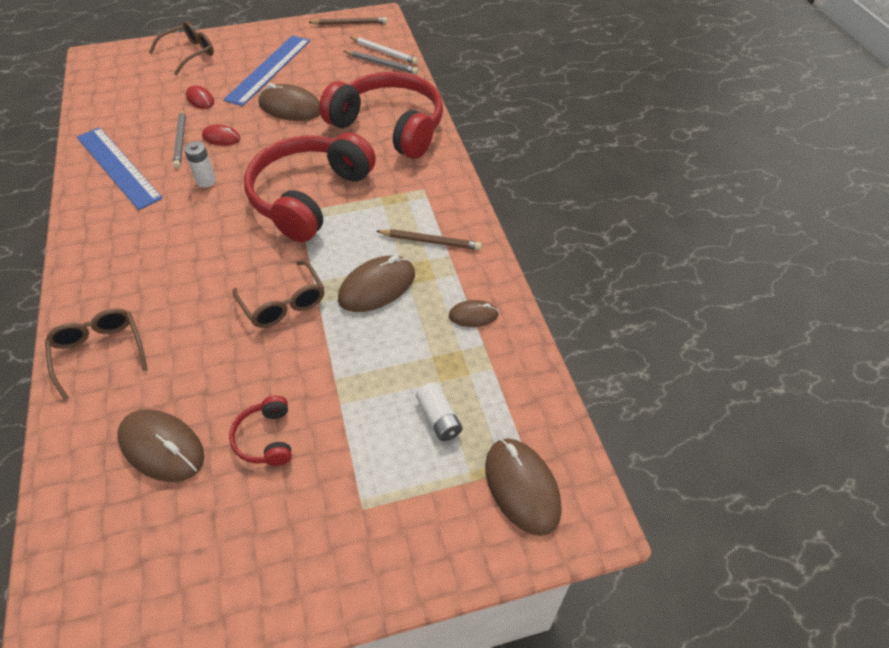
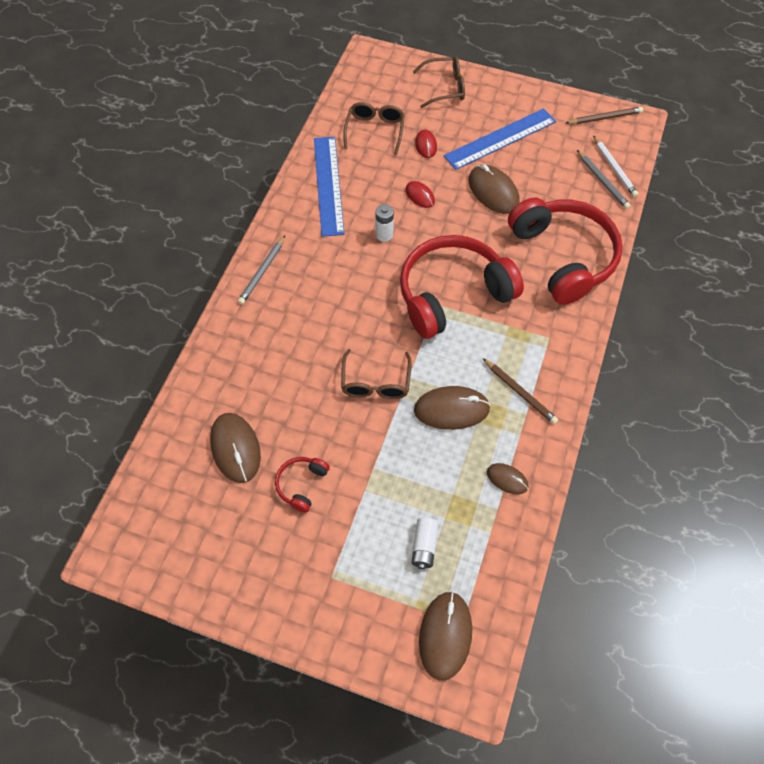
camera: 35 degrees right, 10 degrees up
(99, 353) = (234, 349): brown glasses -> brown glasses (375, 131)
(181, 140) = (388, 182): grey pencil -> grey pencil (262, 272)
(350, 24) = (605, 118): brown pencil -> brown pencil turned 45 degrees counterclockwise

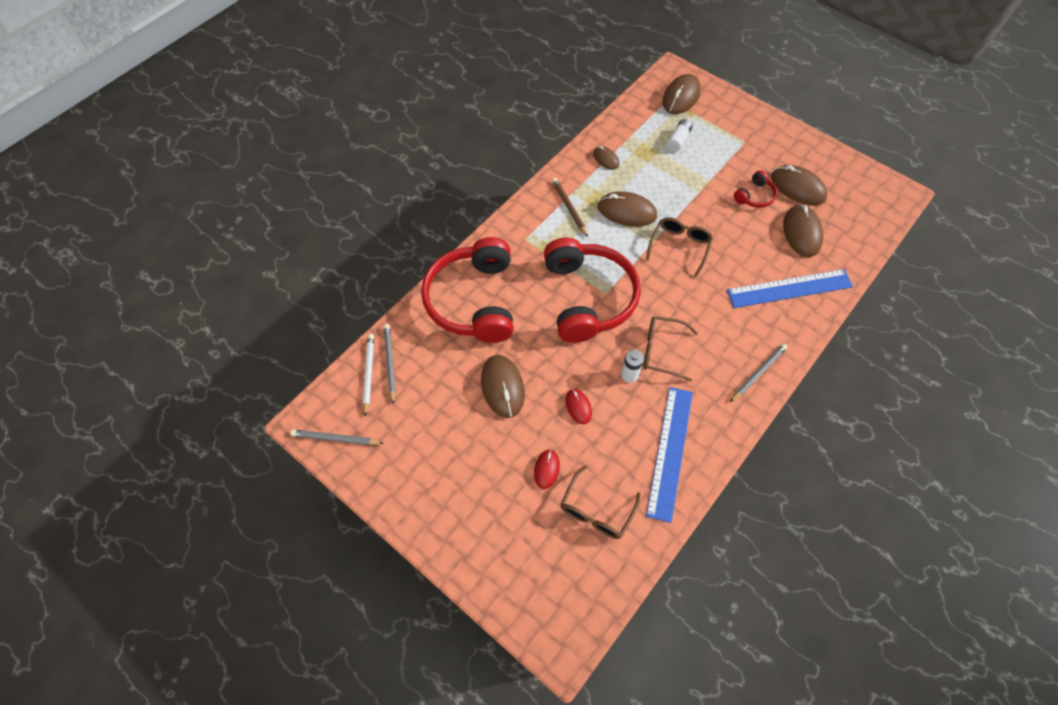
camera: 160 degrees left, 0 degrees up
(248, 517) = (797, 187): none -> brown mouse
(444, 87) = (489, 549): brown glasses -> brown glasses (662, 351)
(453, 294) = (588, 298): red headphones -> red headphones turned 90 degrees counterclockwise
(500, 139) = (462, 449): blue ruler -> blue ruler (789, 288)
(605, 118) = (335, 439): brown pencil -> grey pencil

